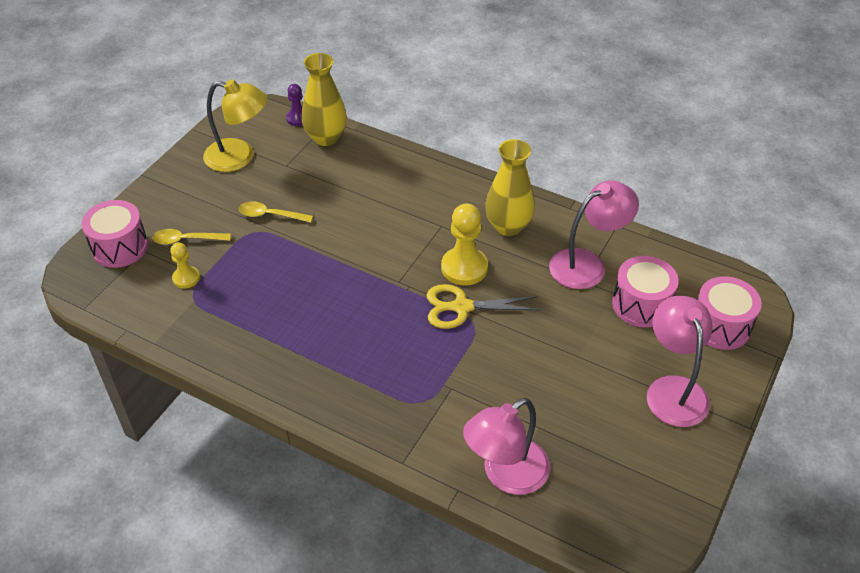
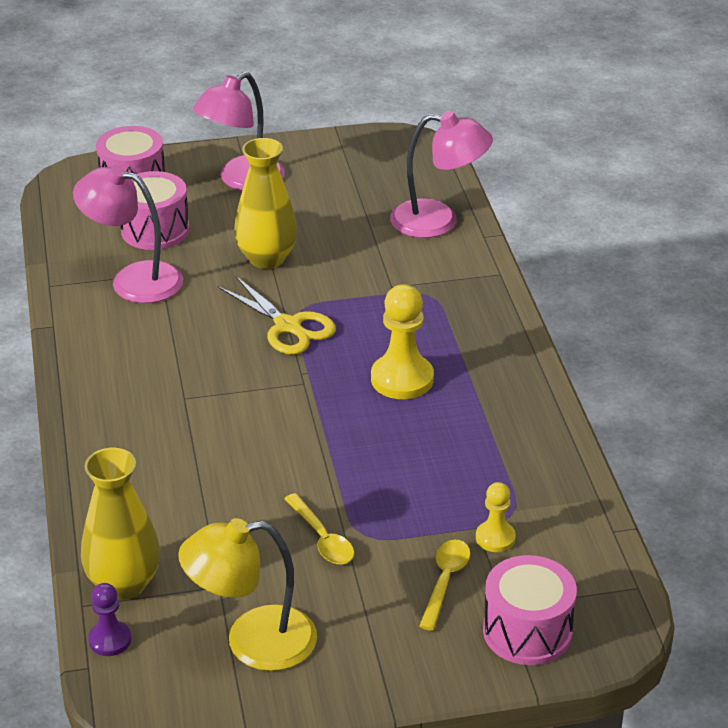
camera: 130 degrees left, 10 degrees down
(186, 240) = (445, 581): yellow spoon -> yellow spoon turned 120 degrees counterclockwise
(239, 157) = (252, 642): yellow lamp -> yellow lamp turned 75 degrees counterclockwise
(464, 268) = (231, 351): yellow pawn -> yellow pawn (402, 379)
(508, 226) = (132, 352): yellow vase -> yellow vase (267, 258)

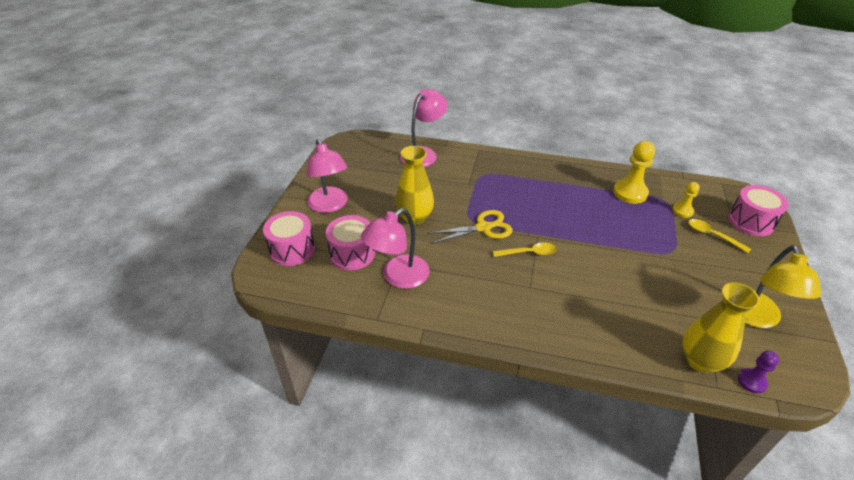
camera: 65 degrees left, 5 degrees up
(322, 538) = (672, 267): yellow spoon -> yellow spoon (528, 253)
(402, 379) = (549, 203): yellow pawn -> yellow pawn (630, 193)

